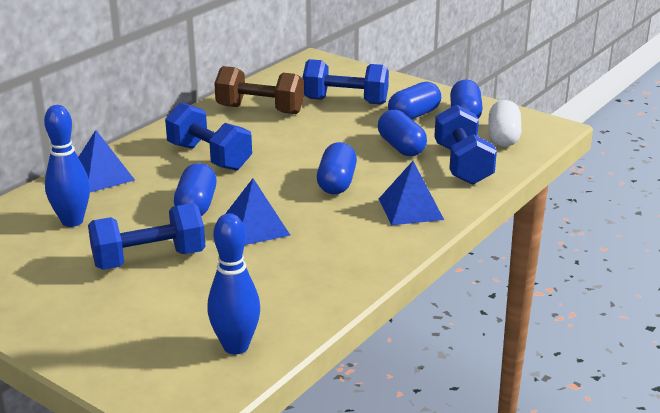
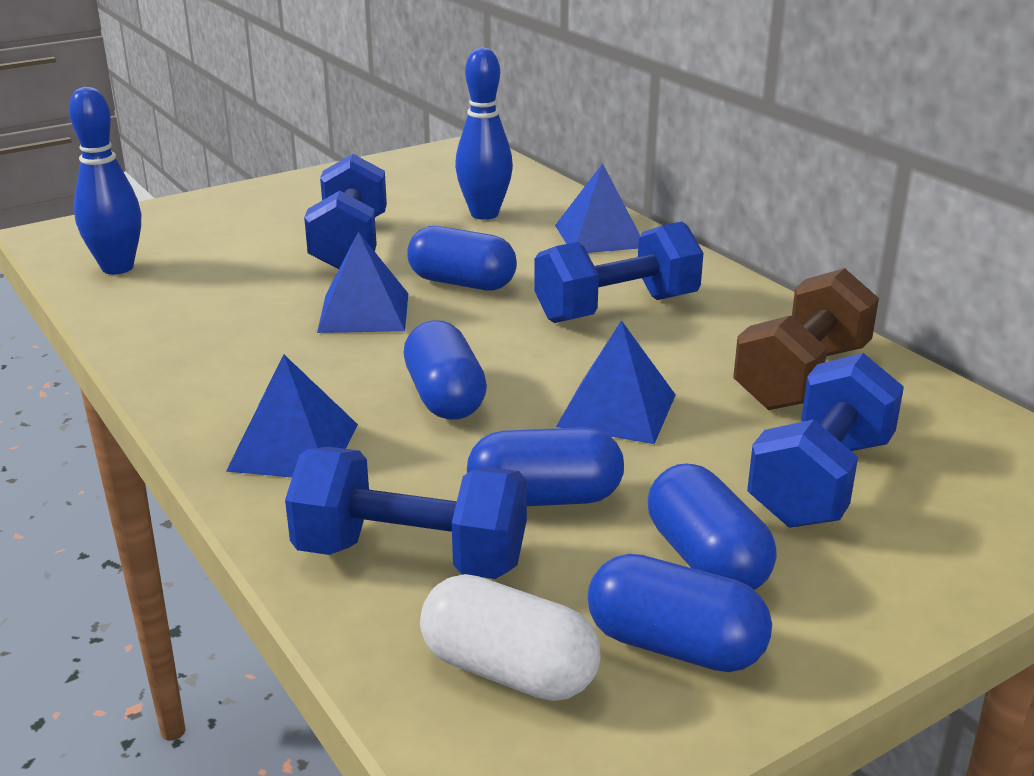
camera: 110 degrees right, 0 degrees up
(319, 143) = (616, 410): none -> blue pyramid
(336, 183) = (445, 397): blue capsule -> blue capsule turned 45 degrees clockwise

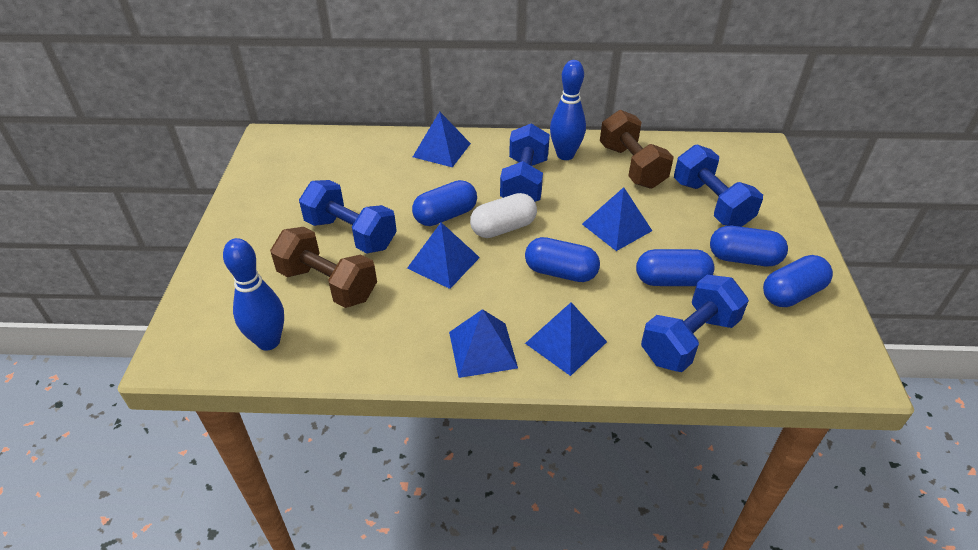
camera: 55 degrees left, 15 degrees up
(220, 391) = (483, 349): none -> blue pyramid
(243, 263) = (328, 284): none -> brown dumbbell
(484, 214) = (370, 172): blue bowling pin -> blue bowling pin (565, 155)
(509, 670) = (783, 344): white capsule -> white capsule (503, 228)
(545, 498) = (671, 280): blue capsule -> blue capsule turned 60 degrees clockwise

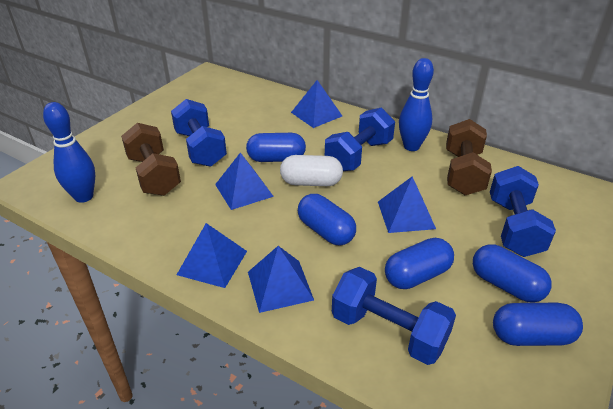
camera: 30 degrees right, 5 degrees down
(671, 280) = (417, 275): blue capsule -> blue capsule turned 60 degrees counterclockwise
(689, 340) = (388, 331): blue dumbbell -> blue dumbbell turned 45 degrees clockwise

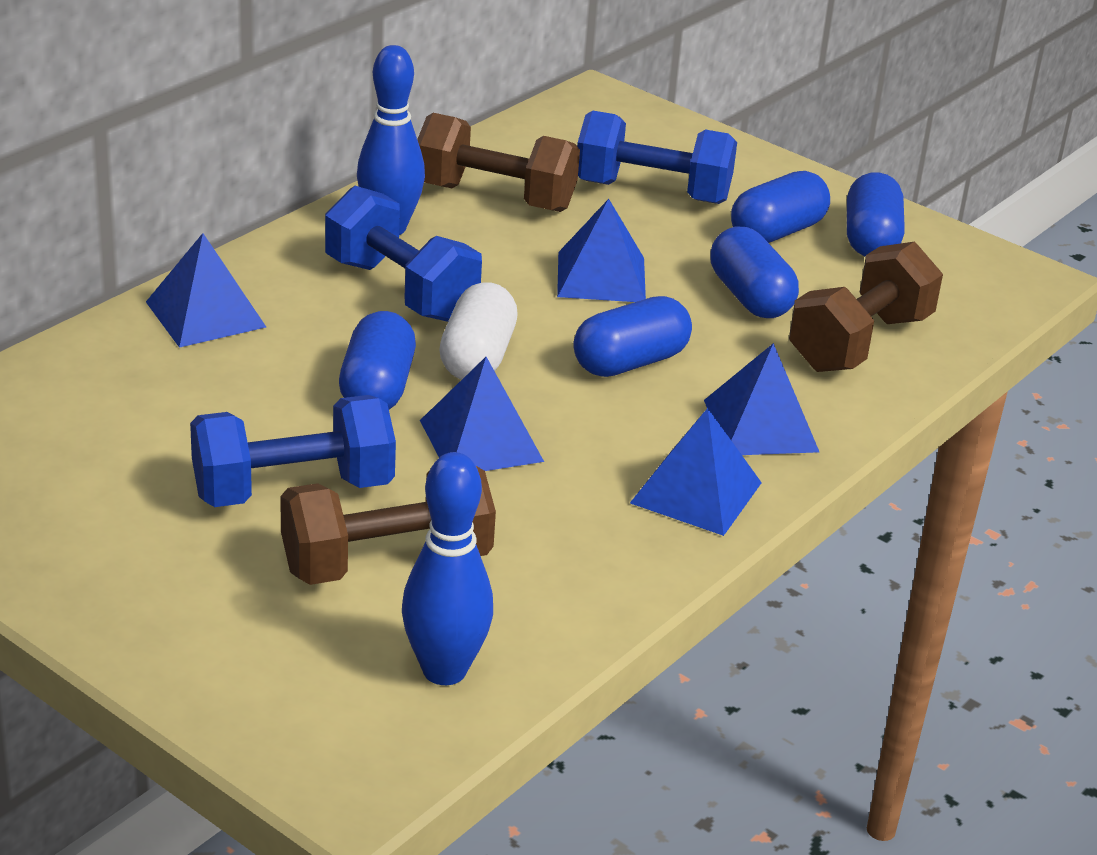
camera: 85 degrees left, 5 degrees down
(388, 331) = (860, 343): blue dumbbell -> brown dumbbell

